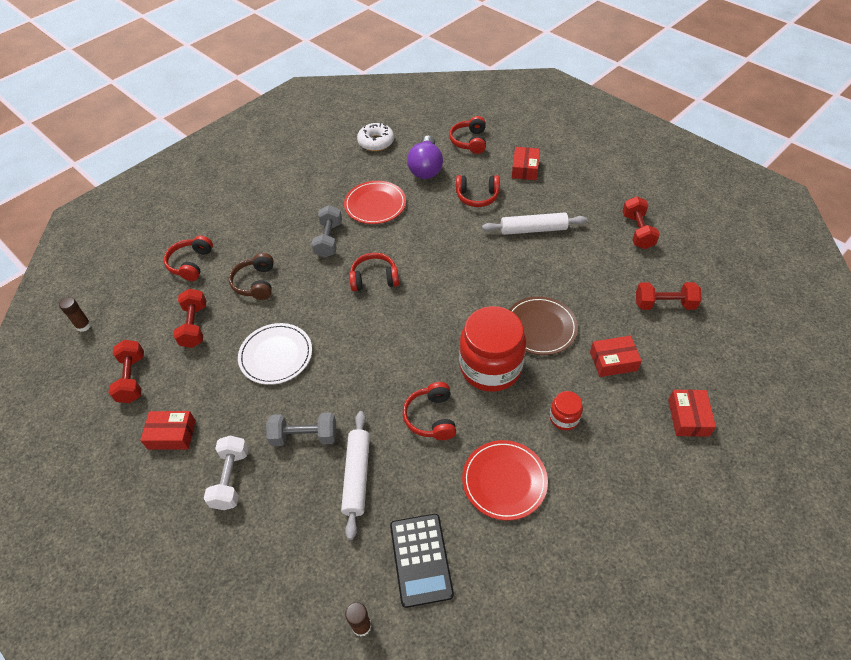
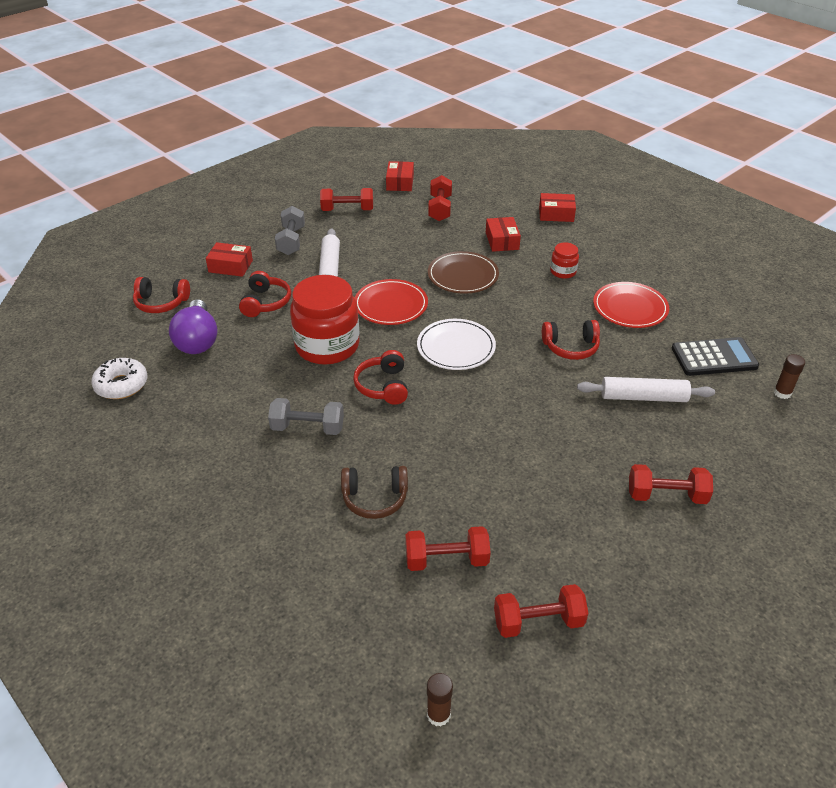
camera: 90 degrees left, 10 degrees down
(172, 435) = (619, 560): red box -> red box (400, 182)
(191, 264) = (323, 581): red headphones -> none
(231, 479) = (666, 495): white dumbbell -> red dumbbell
(276, 355) = (497, 469): white plate -> white plate (456, 347)
(304, 436) = (604, 438): grey dumbbell -> grey dumbbell (291, 241)
(375, 204) = (253, 385): red plate -> red plate (391, 305)
(426, 168) = (197, 340): purple light bulb -> purple light bulb turned 75 degrees clockwise
(490, 367) = (510, 308): red jar -> red jar (327, 346)

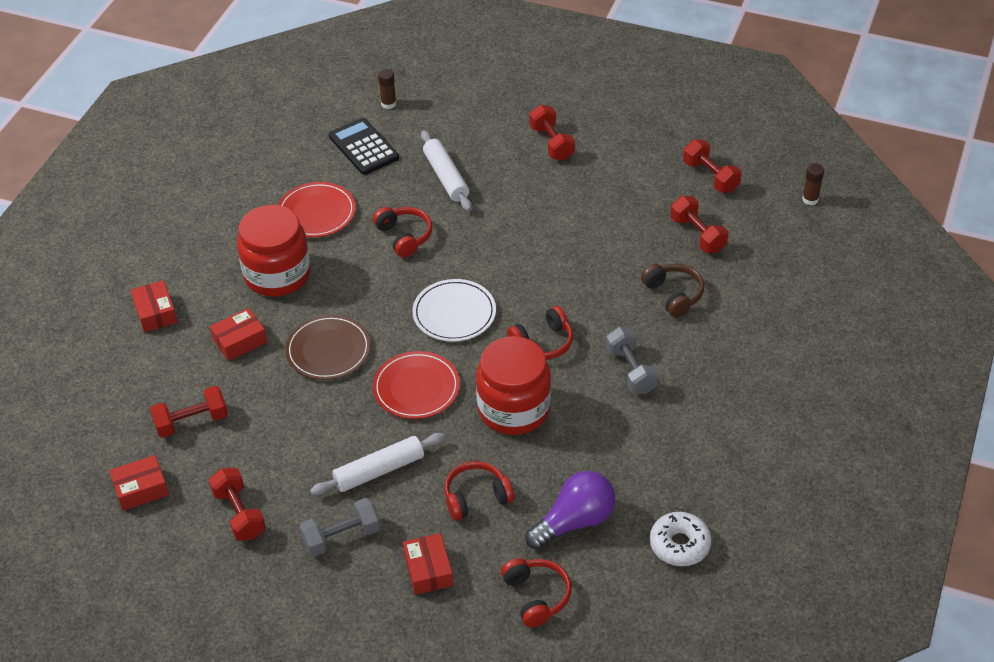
camera: 115 degrees left, 5 degrees up
(563, 271) = (277, 275): red jar -> red jar, size x2.21

